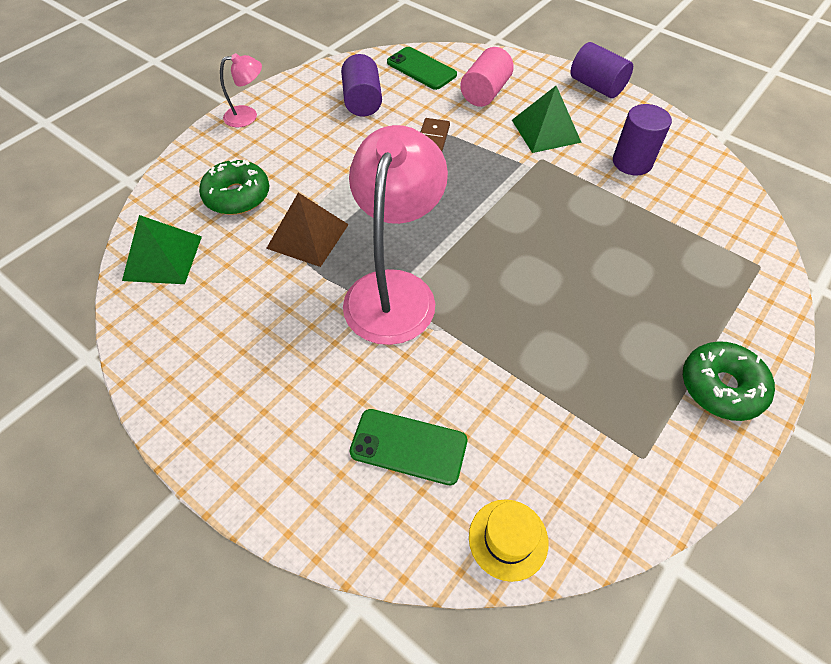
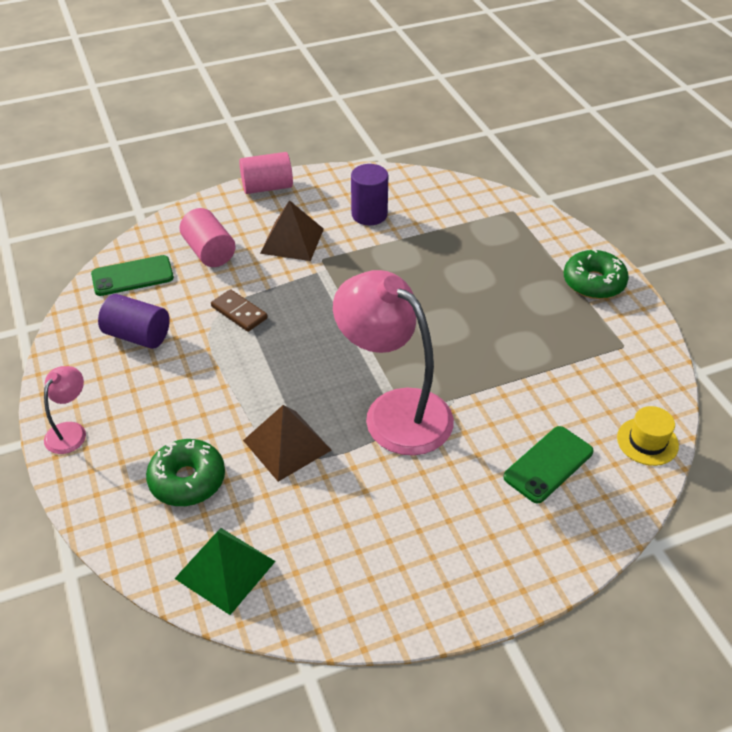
camera: 60 degrees left, 10 degrees down
(545, 131) = (292, 241): green pyramid -> brown pyramid
(596, 86) = (267, 187): purple cylinder -> pink cylinder

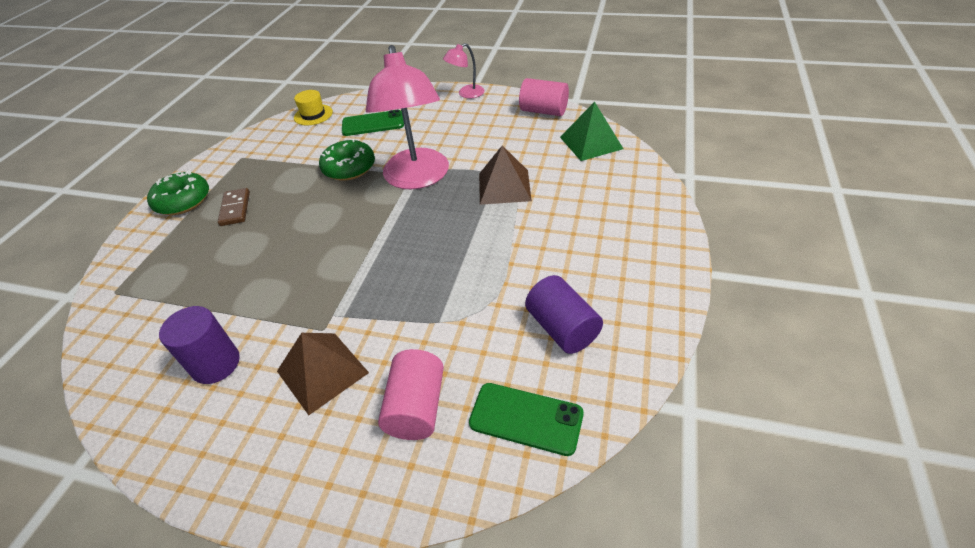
camera: 140 degrees left, 0 degrees up
(70, 431) = (663, 260): pink lamp -> pink lamp (466, 94)
(187, 480) = (586, 192): green donut -> green donut (349, 168)
(239, 312) = (451, 306): brown domino -> brown domino (235, 209)
(267, 187) = (251, 493): pink cylinder -> pink cylinder (543, 111)

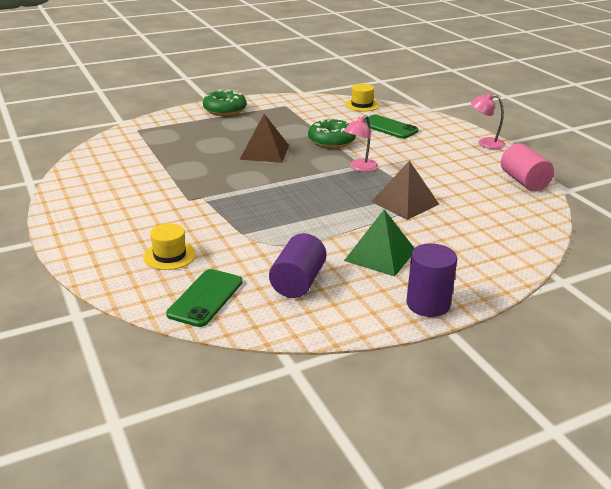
camera: 45 degrees right, 15 degrees down
(216, 364) = (127, 181): purple cylinder -> purple cylinder (428, 304)
(235, 209) = (241, 127): brown domino -> none
(322, 371) = (159, 214): brown pyramid -> brown pyramid (264, 152)
(416, 407) = (169, 255): pink cylinder -> yellow hat
(417, 178) = (360, 168): pink lamp -> pink lamp, size x0.46
(526, 418) = (205, 298): green phone -> green phone turned 45 degrees clockwise
(591, 142) = (521, 217): green pyramid -> green pyramid (380, 255)

